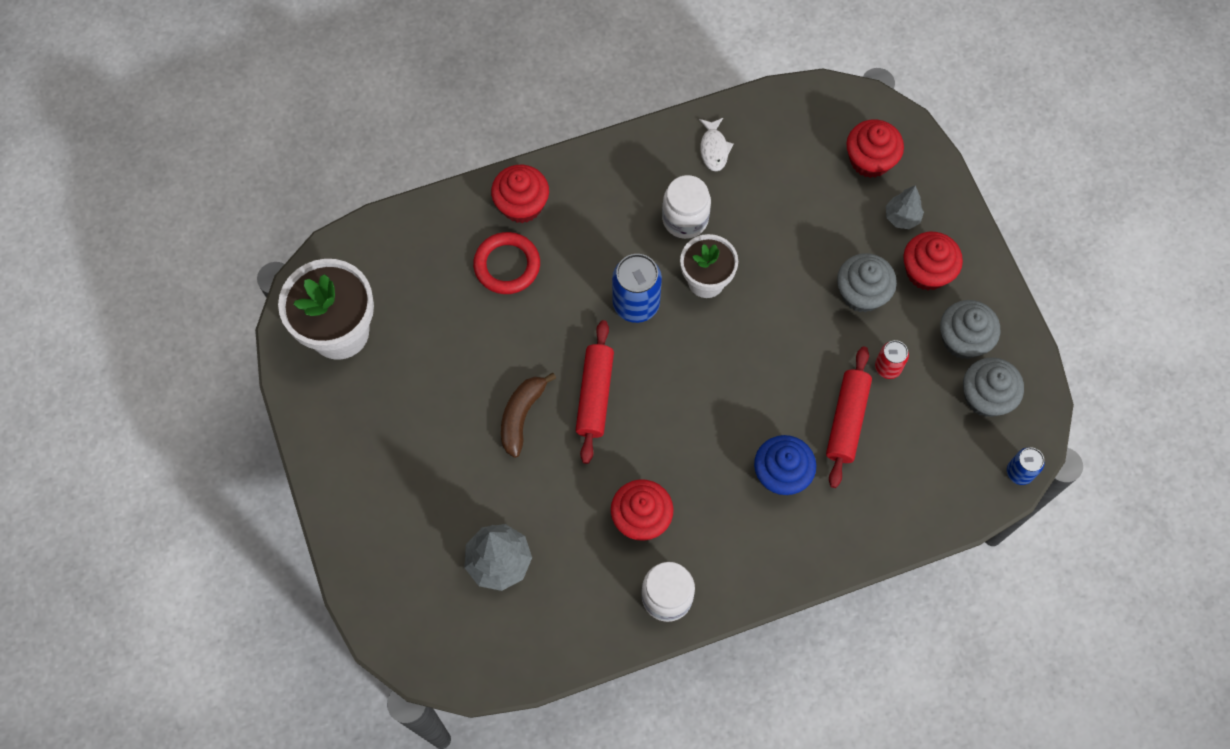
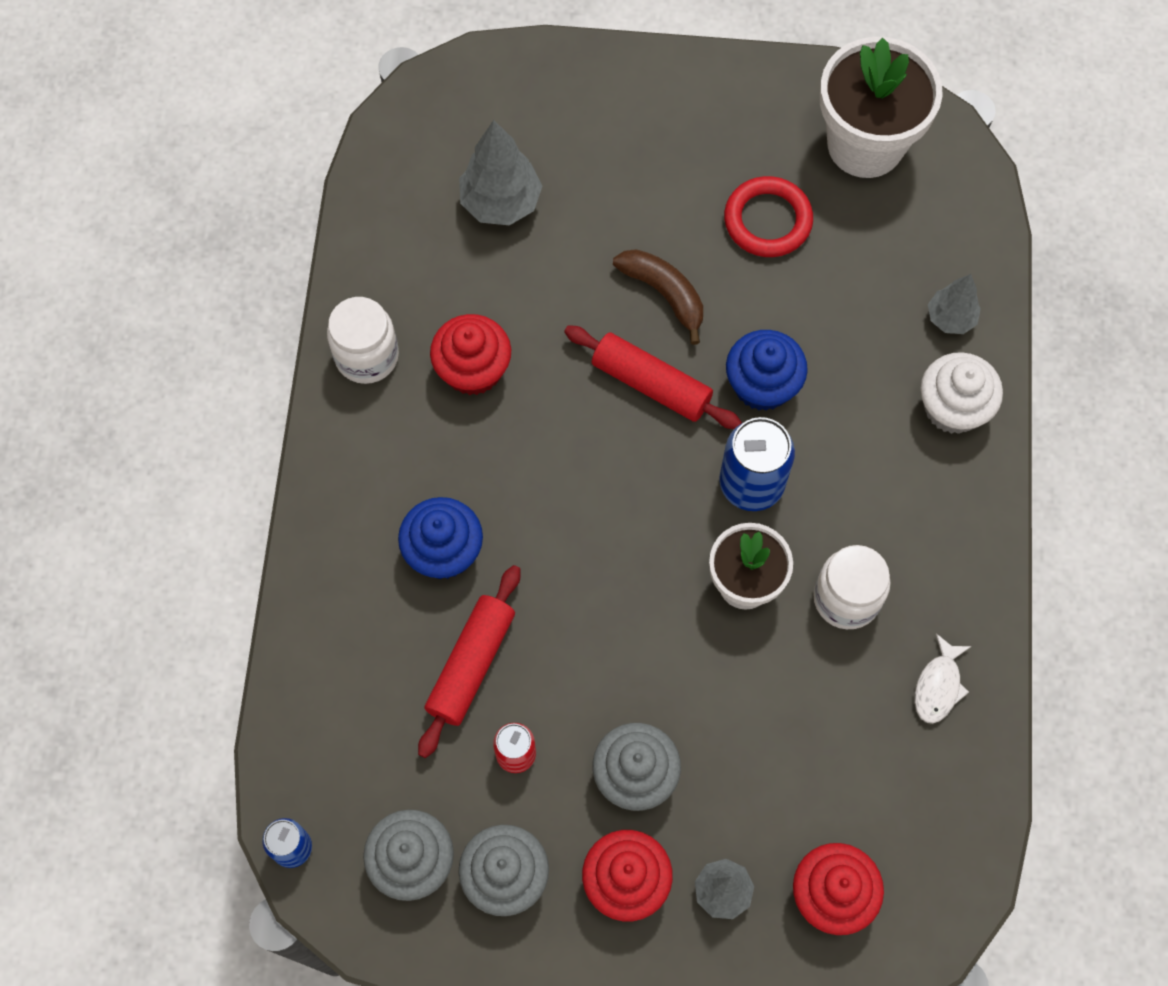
camera: 115 degrees right, 0 degrees up
(456, 229) = (950, 318): none -> grey tree
(507, 265) = (873, 356): red ring -> red ring (767, 220)
(522, 205) = (953, 407): red cupcake -> white cupcake
(561, 325) = (762, 385): none -> blue cupcake
(714, 149) = (938, 686): white fish -> white fish turned 90 degrees counterclockwise
(847, 420) = (471, 664): red rolling pin -> red rolling pin turned 75 degrees clockwise

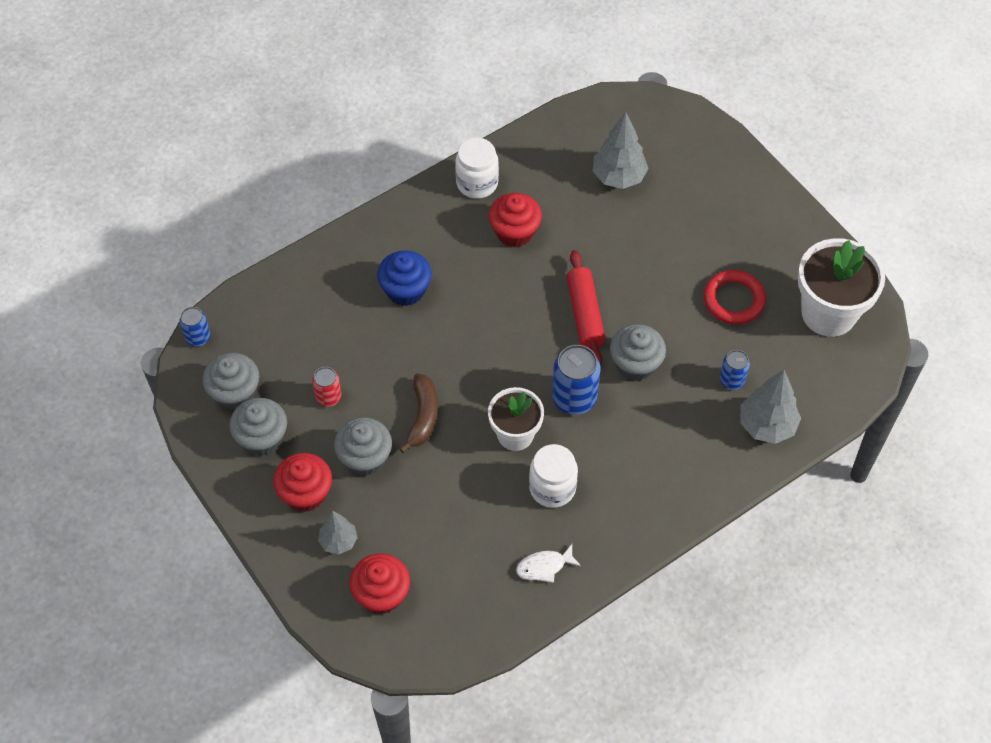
camera: 50 degrees right, 10 degrees down
(471, 664) = (357, 344): red rolling pin -> none
(664, 294) = (642, 284): brown banana -> brown banana (423, 416)
(762, 385) = (635, 364): blue cupcake -> grey cupcake
(866, 306) = (732, 380): none -> blue can
(950, 318) = (766, 425): grey tree -> grey tree, size x1.62
(953, 407) = (714, 463): white cupcake -> none

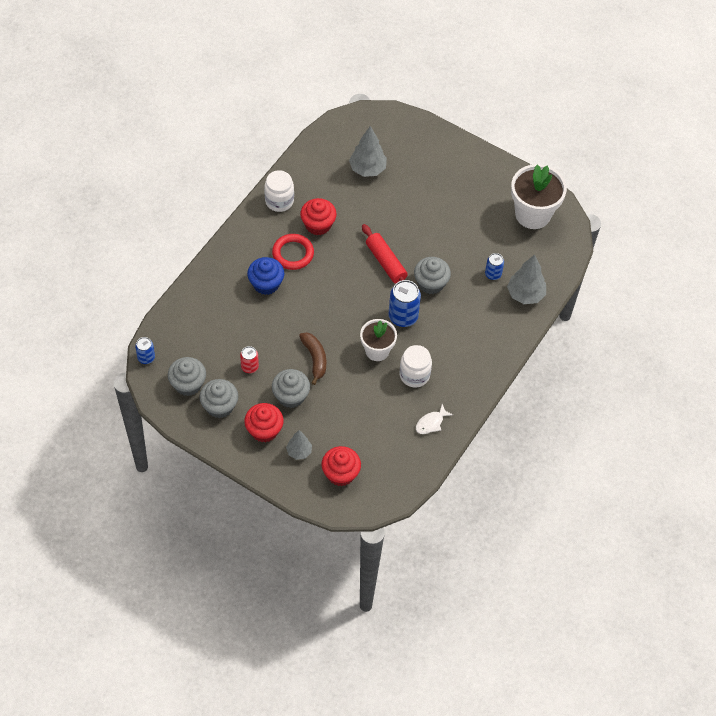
camera: 25 degrees left, 0 degrees up
(734, 300) = (473, 224): red ring -> red ring (293, 253)

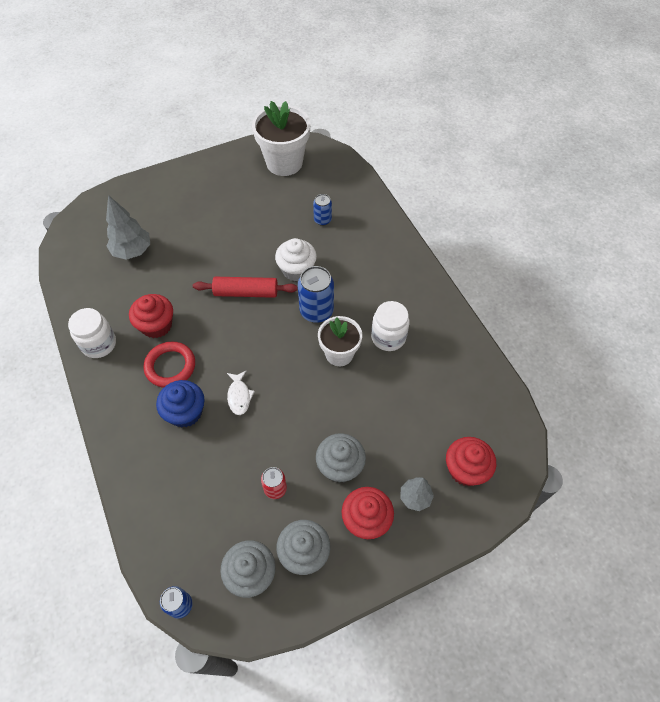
camera: 55 degrees left, 0 degrees up
(315, 359) = (310, 416): brown banana -> none
(431, 283) = (296, 270): grey cupcake -> white cupcake
(431, 423) = (451, 353): white fish -> white fish (239, 396)
(525, 294) = (360, 209): grey tree -> none

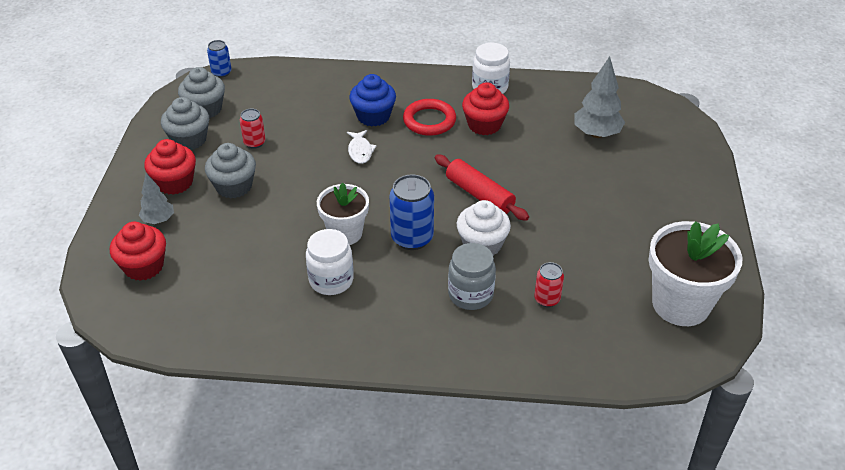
camera: 120 degrees right, 15 degrees down
(239, 396) = (360, 151): white fish -> white fish turned 120 degrees counterclockwise
(246, 292) = (479, 195): red rolling pin -> red rolling pin turned 75 degrees counterclockwise
(322, 220) = (547, 299): blue can -> red can
(345, 257) = (470, 295): none -> grey jar

